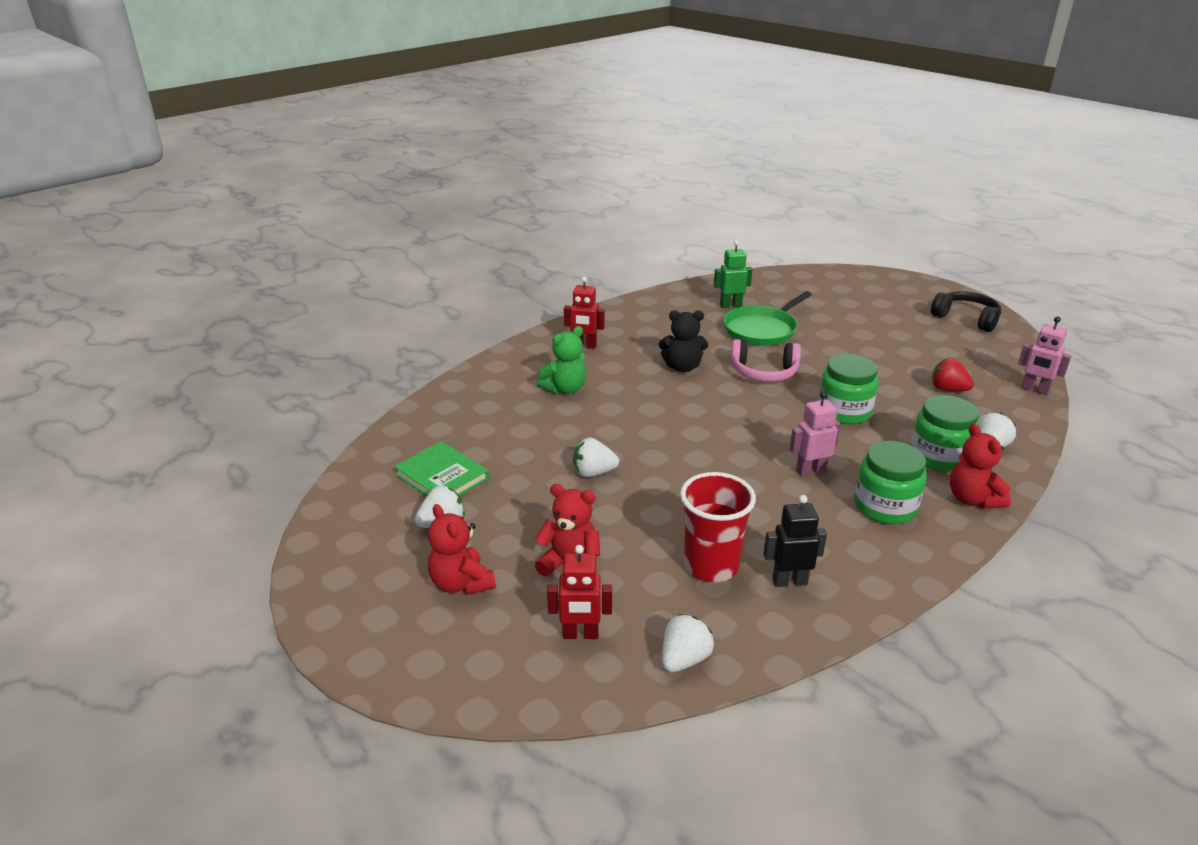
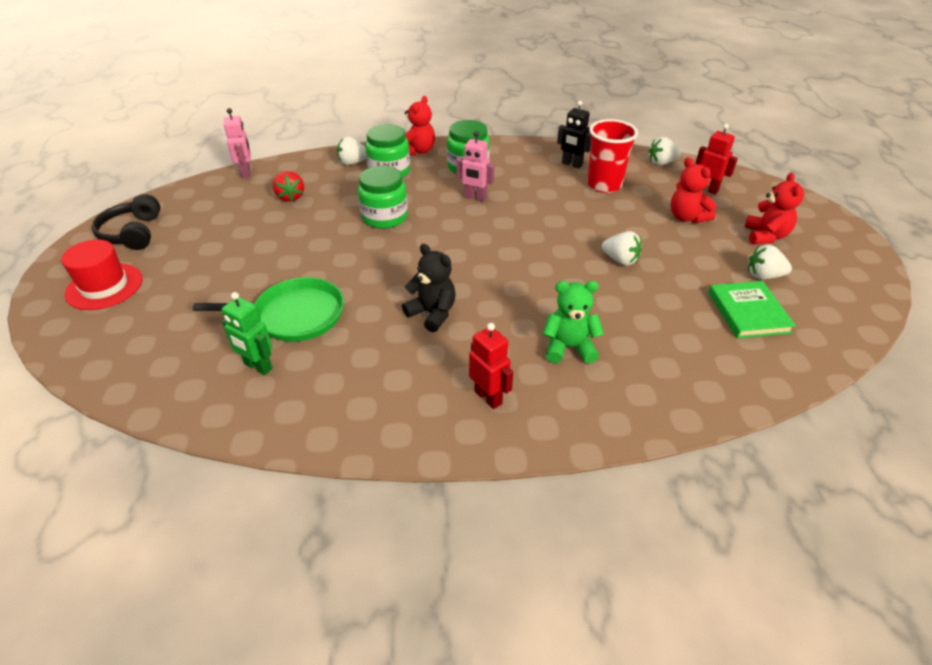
camera: 140 degrees left, 10 degrees up
(764, 372) = (377, 272): pink headphones -> none
(895, 294) = (104, 286): none -> red hat

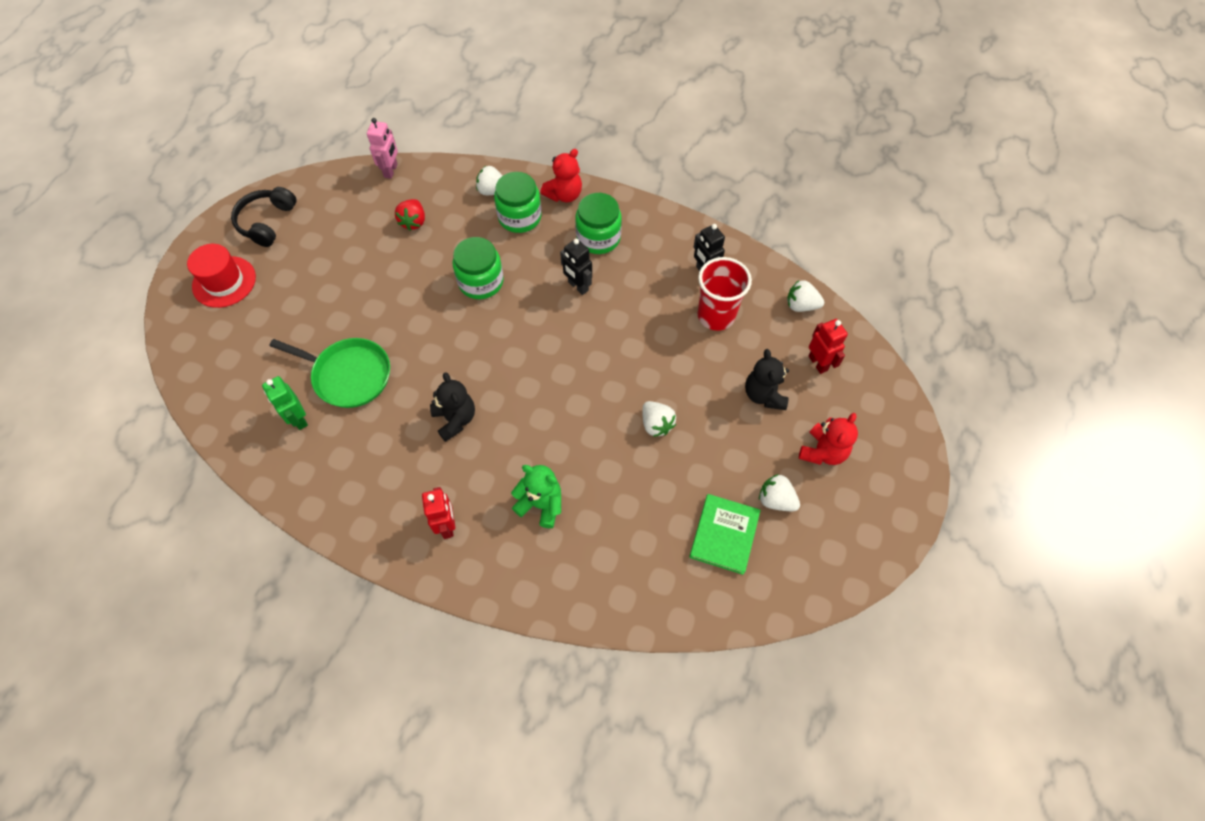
camera: 25 degrees right, 20 degrees up
(475, 198) = (578, 286): pink robot -> black robot
(687, 217) = (764, 395): red teddy bear -> black teddy bear

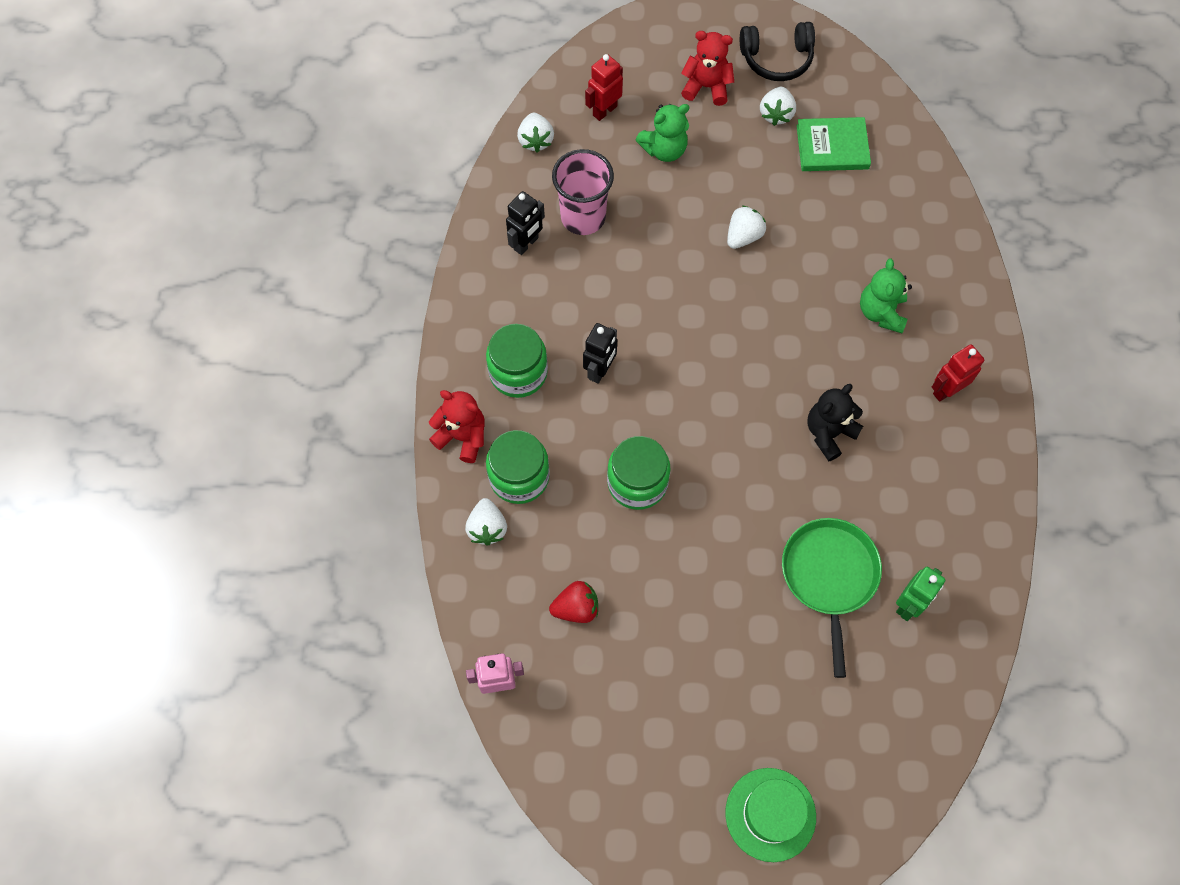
camera: 110 degrees left, 5 degrees up
(224, 282) = (770, 814): red hat -> green hat
(267, 222) = (652, 813): black headphones -> black headphones (776, 58)
(716, 316) = (583, 217): red cup -> pink cup
(764, 395) = (664, 149): black teddy bear -> green teddy bear

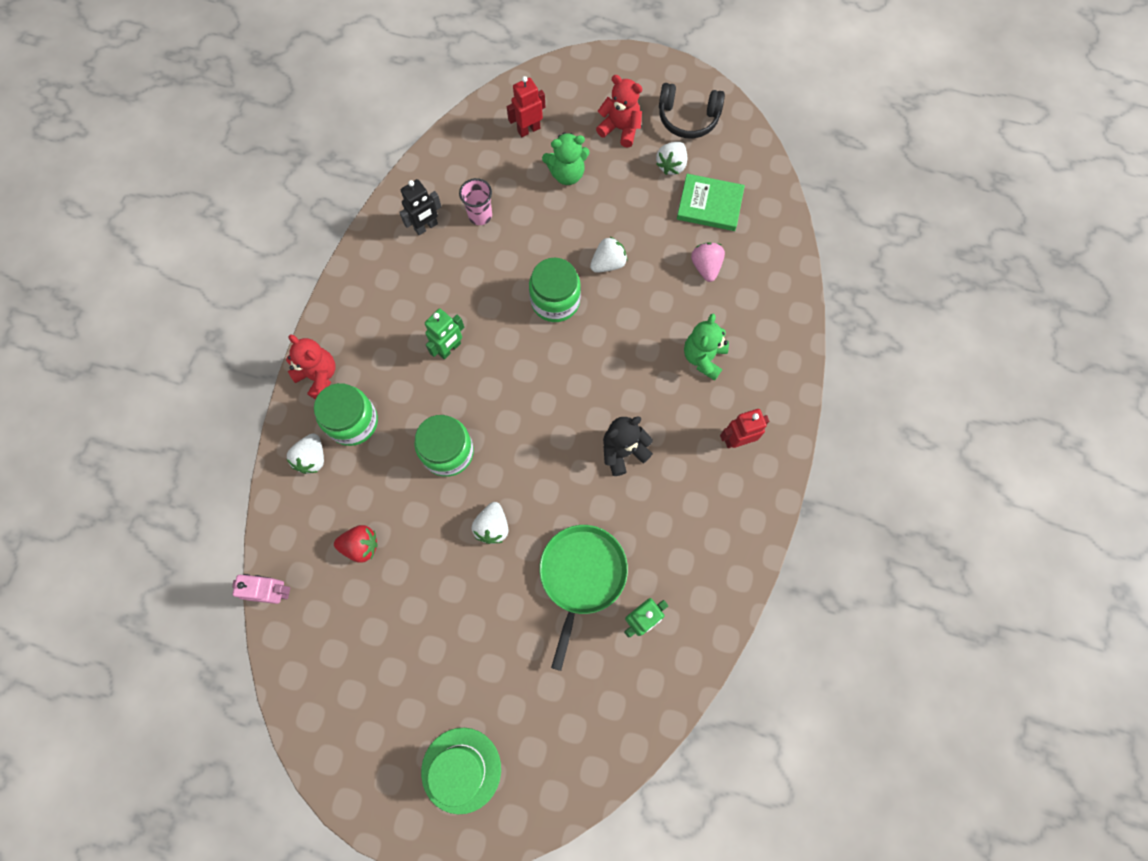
camera: 15 degrees right, 5 degrees up
(518, 372) = (382, 333): green jar -> green jar (555, 301)
(535, 140) = (463, 142): white strawberry -> white strawberry (492, 527)
(583, 217) = (480, 215): pink cup -> pink cup, size x0.62
(600, 370) = (450, 349): black robot -> green robot
(850, 215) = (705, 267): none -> pink strawberry

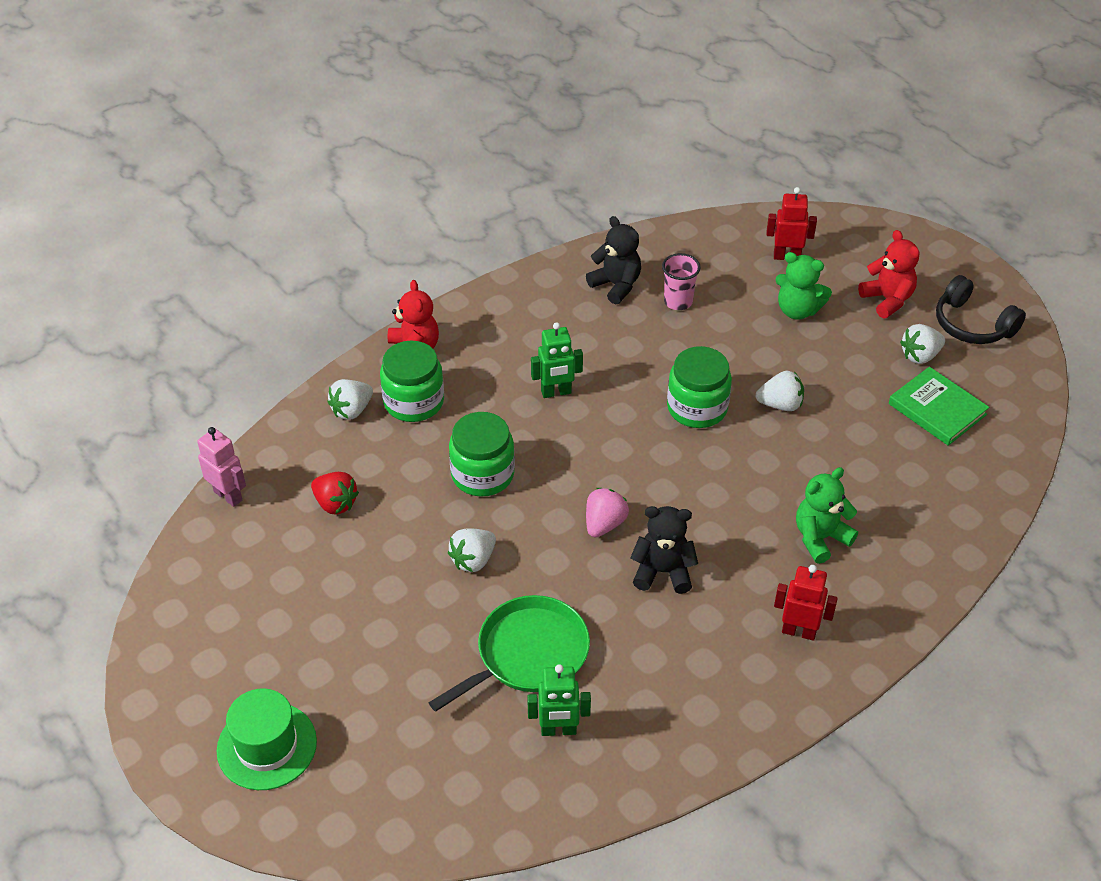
camera: 35 degrees right, 25 degrees down
(426, 227) = (616, 285): black robot -> black teddy bear
(705, 267) = (888, 460): pink strawberry -> pink strawberry (604, 524)

